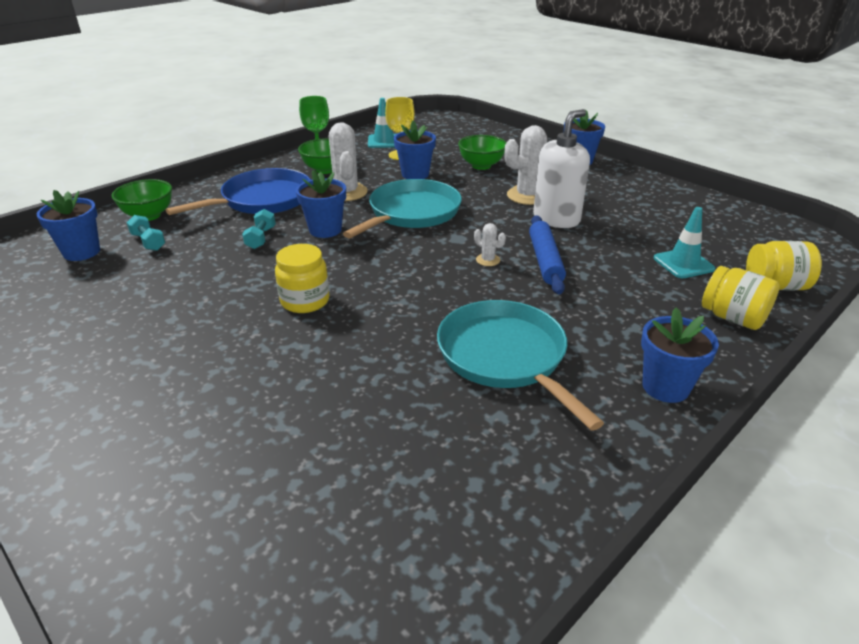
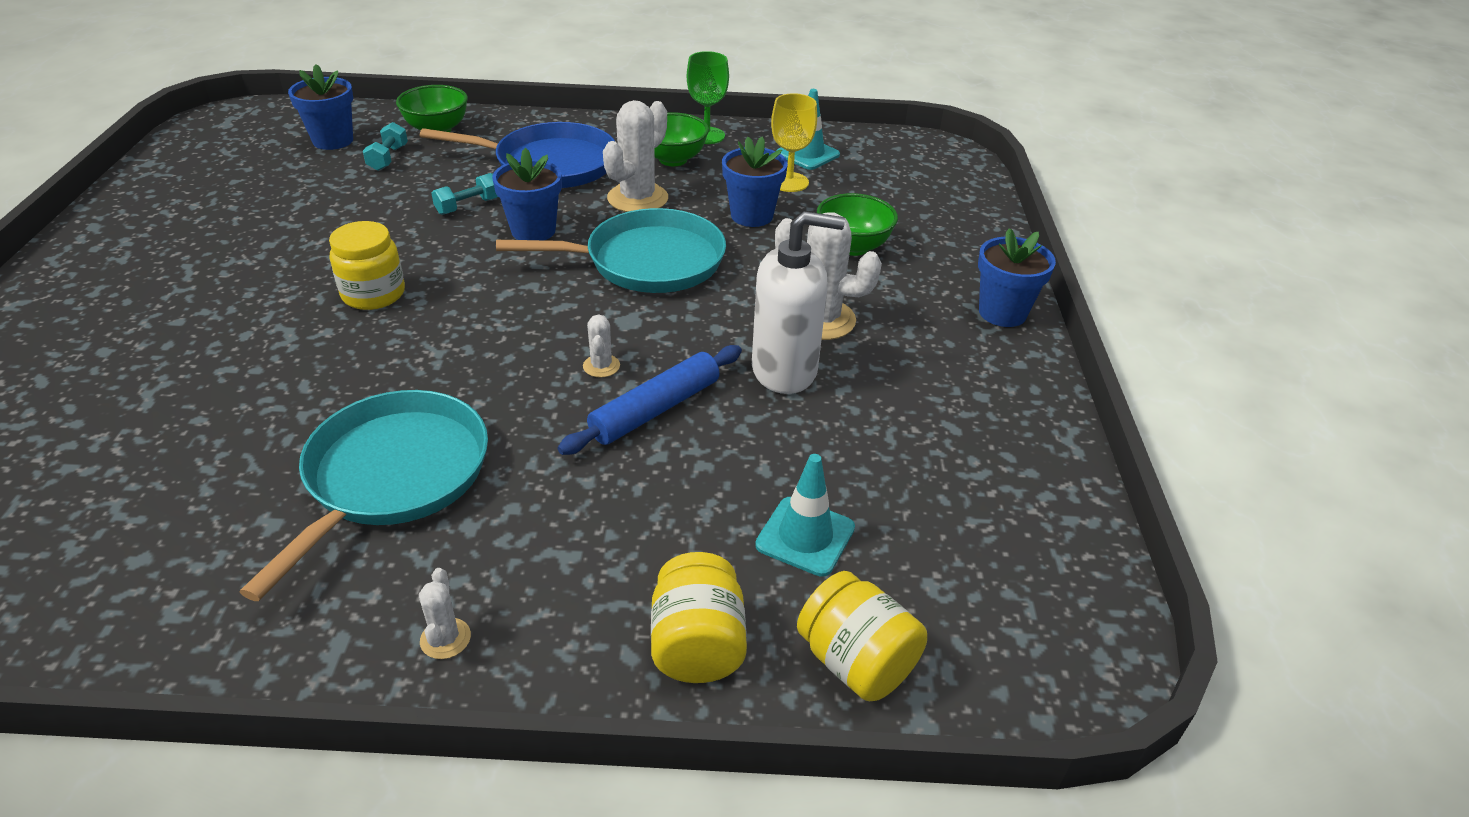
camera: 45 degrees right, 5 degrees up
(665, 387) = (445, 638): blue flower pot -> white cactus

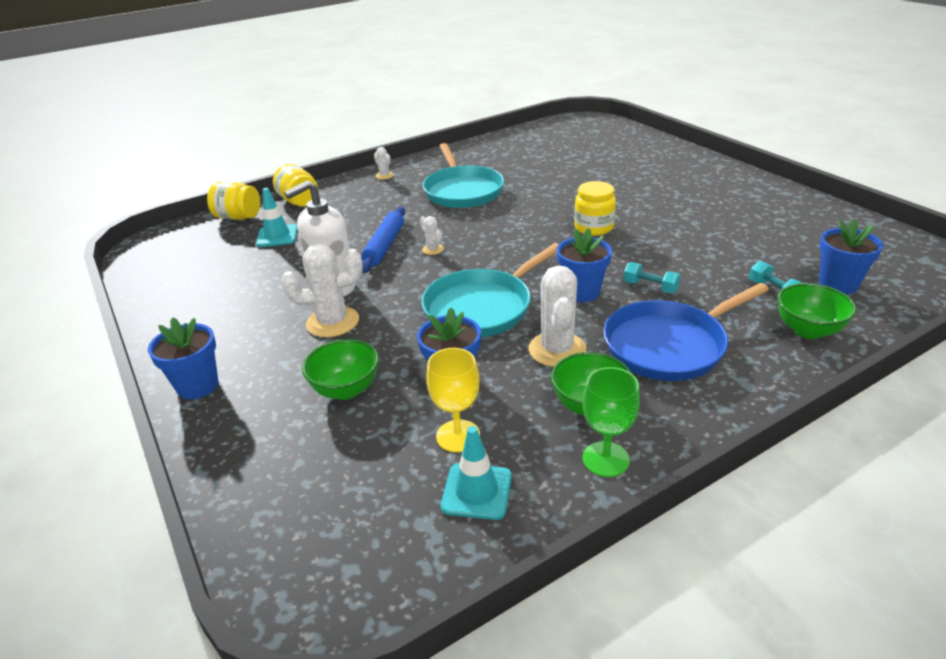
camera: 150 degrees right, 5 degrees down
(468, 206) = (650, 287): turquoise dumbbell -> turquoise dumbbell turned 75 degrees counterclockwise

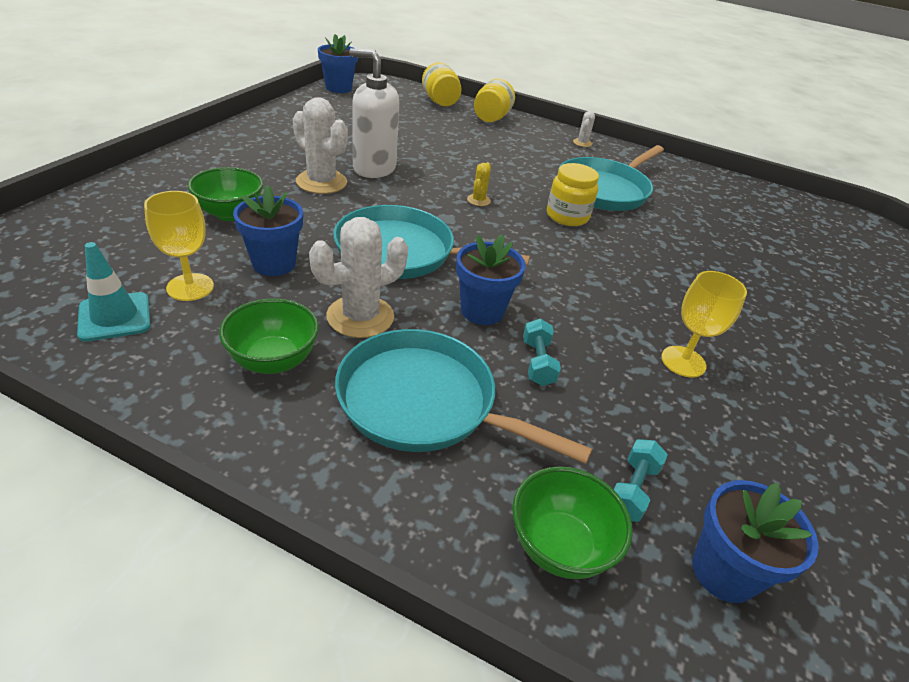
camera: 50 degrees right, 5 degrees up
(198, 386) = (204, 152): blue flower pot -> blue flower pot (338, 88)
(277, 236) = (428, 124): turquoise traffic cone -> none
(384, 246) = (460, 174): blue rolling pin -> none
(433, 249) = (478, 200): white cactus -> yellow cactus
(593, 227) = (627, 291): yellow jar -> yellow jar (567, 216)
(605, 459) = (188, 391): green goblet -> none
(669, 345) = (424, 402): blue pan -> turquoise pan
(675, 234) = (683, 361): none -> yellow goblet

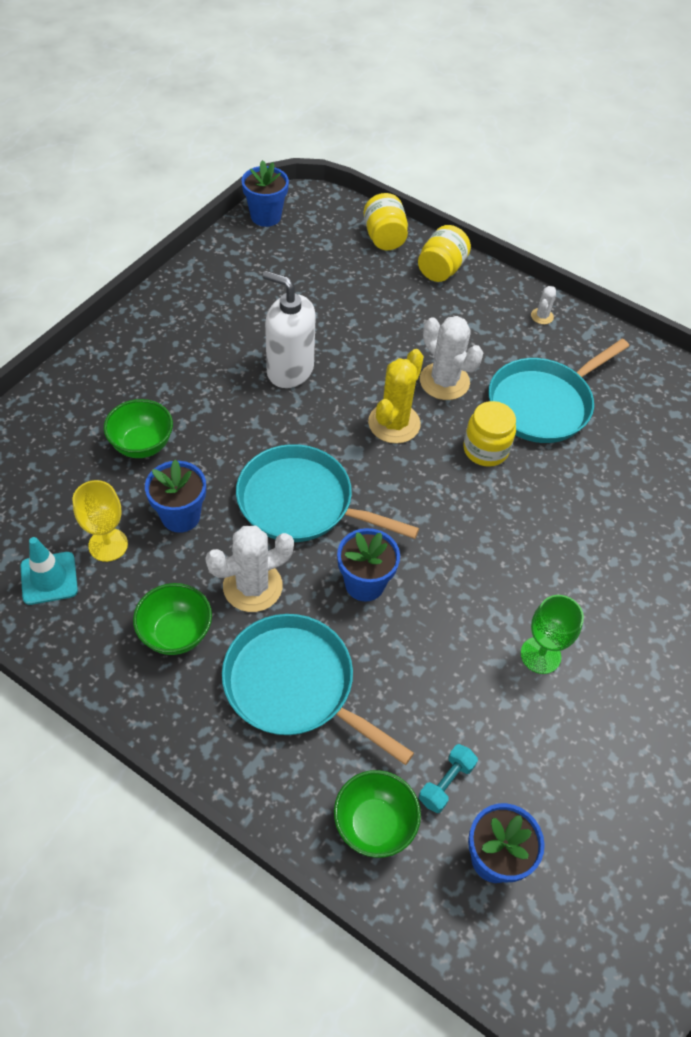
camera: 10 degrees right, 15 degrees up
(321, 182) = (233, 395): white cactus -> white cactus (444, 381)
(478, 200) = (394, 423): yellow cactus -> yellow cactus, size x2.08
(537, 362) = (402, 648): turquoise dumbbell -> none
(683, 361) = (540, 655): yellow goblet -> green goblet

